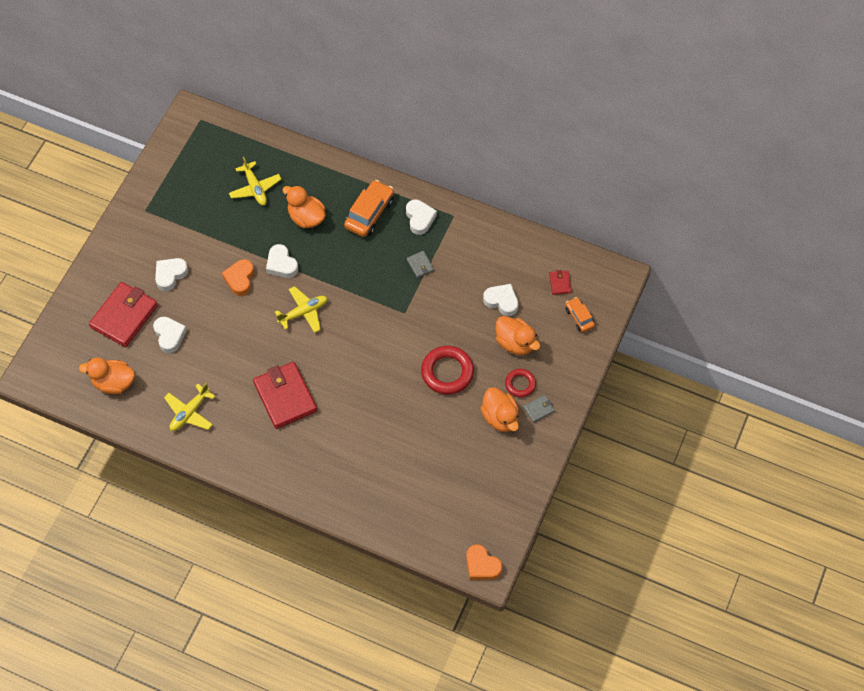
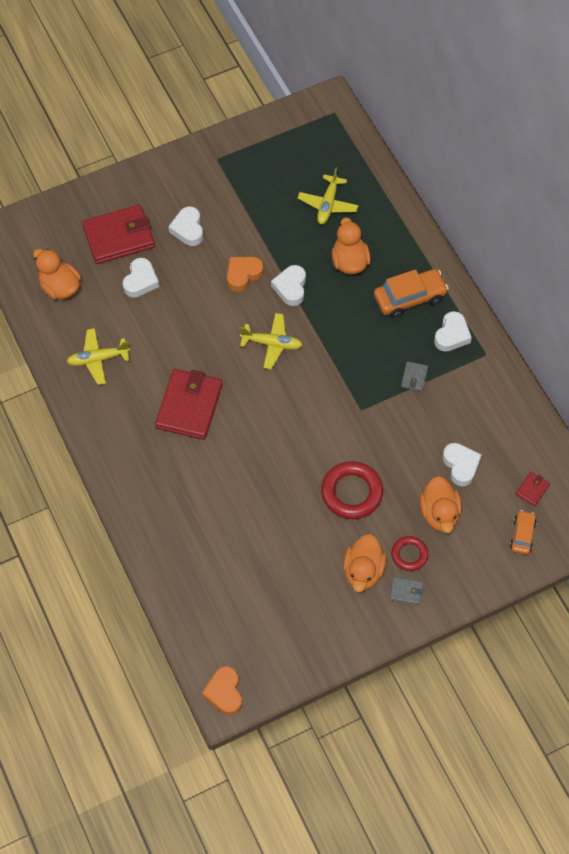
camera: 40 degrees right, 0 degrees up
(170, 275) = (188, 229): white heart -> white heart turned 90 degrees counterclockwise

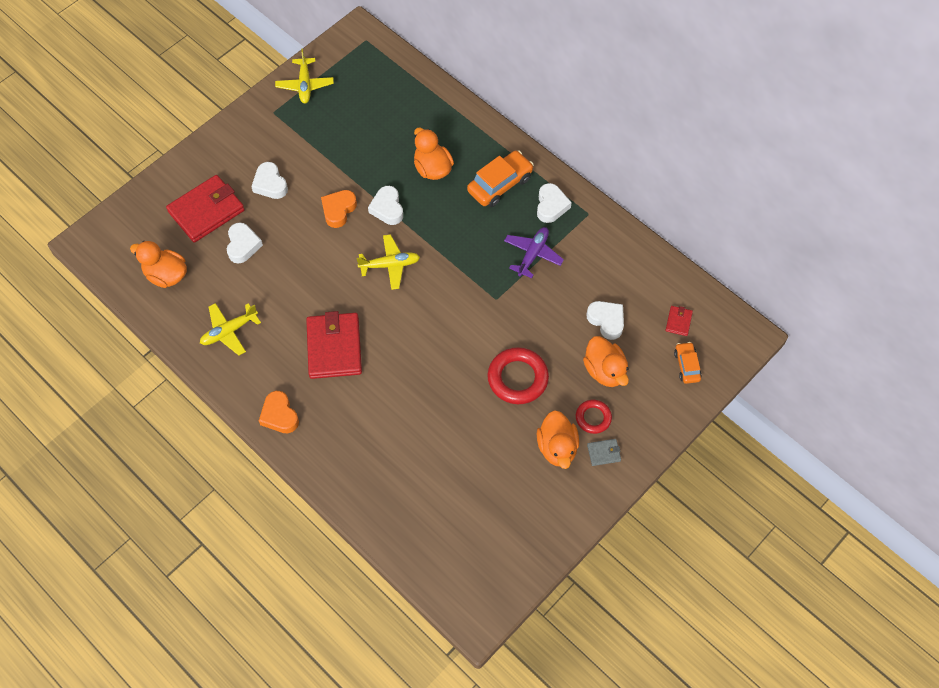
camera: 20 degrees left, 0 degrees up
(224, 692) = (473, 609): orange heart -> orange heart (279, 415)
(328, 204) = (392, 123): yellow plane -> yellow plane (305, 85)
(414, 377) = (533, 254): grey wallet -> purple plane

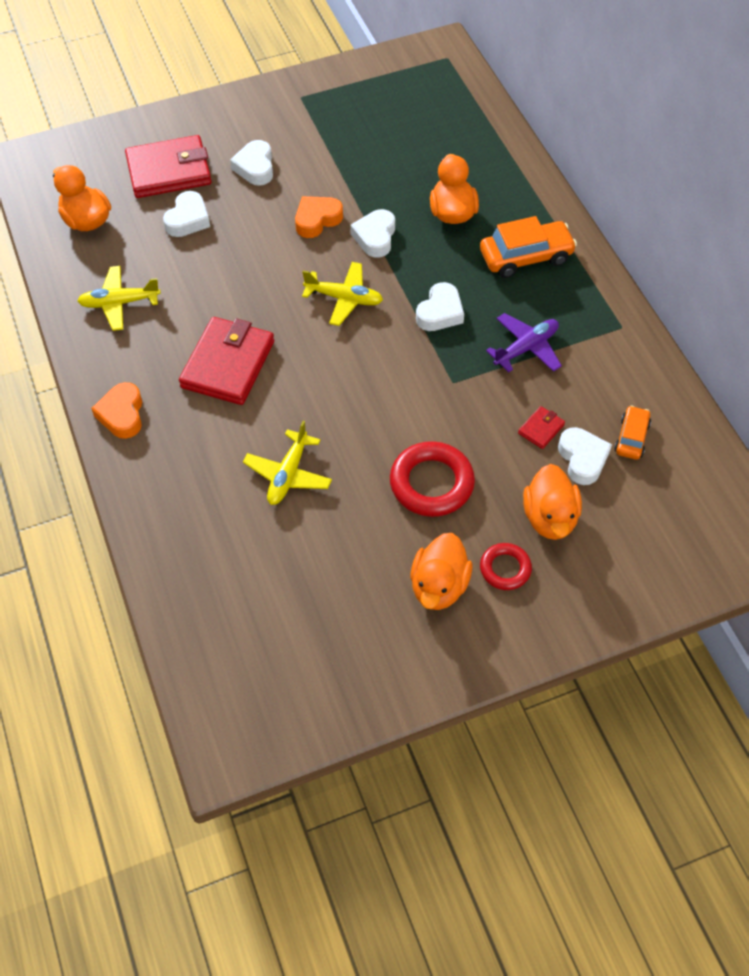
camera: 25 degrees right, 5 degrees down
(305, 85) = (352, 81): yellow plane -> yellow plane (288, 474)
(551, 206) = (578, 302): white heart -> white heart (440, 312)
(603, 453) = (497, 617): grey wallet -> none
(678, 322) = (679, 496): red wallet -> red wallet (541, 429)
(686, 366) = (664, 554): orange car -> orange car (631, 438)

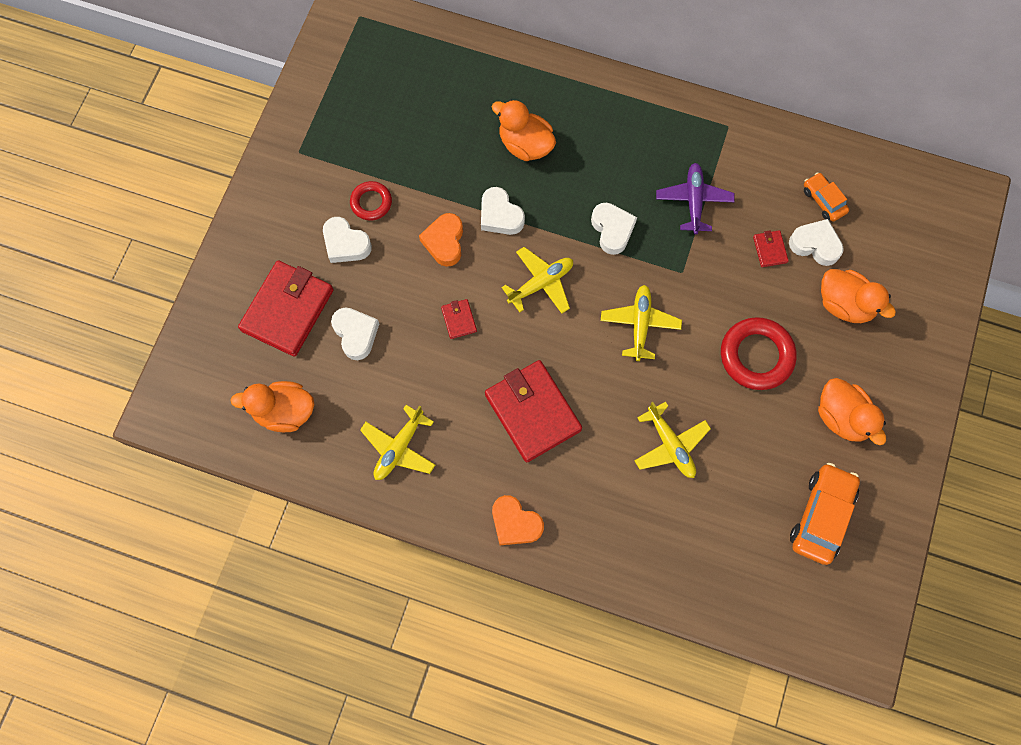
camera: 50 degrees left, 15 degrees up
(261, 269) = (459, 320): none -> red wallet
(375, 384) = (640, 324): none -> yellow plane
(505, 569) = (861, 365): red ring -> red ring (371, 202)
(526, 257) = (611, 132): orange car -> orange car (821, 516)

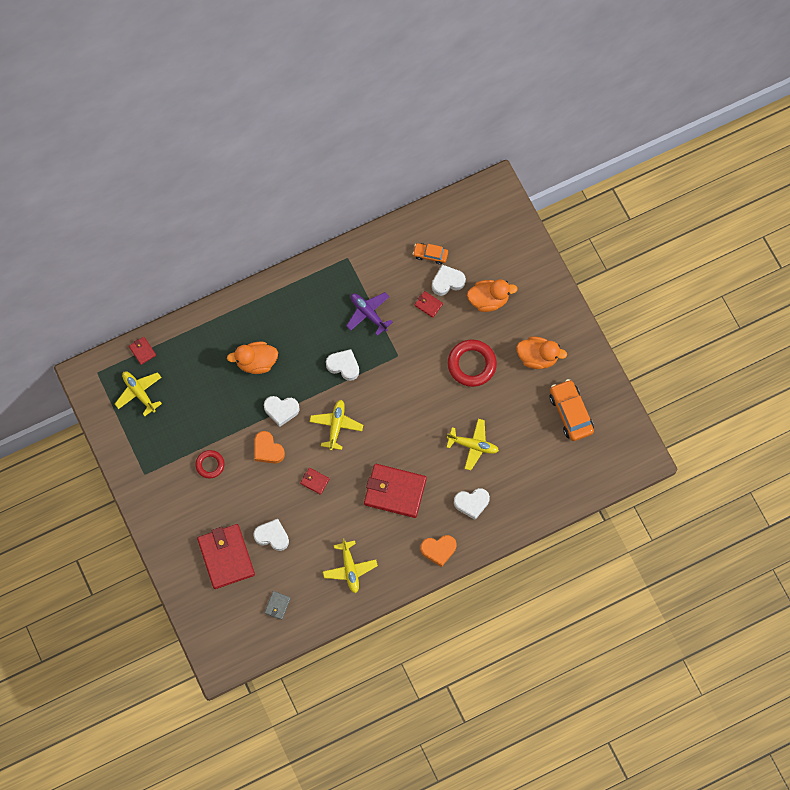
camera: 45 degrees left, 0 degrees up
(284, 411) = (277, 605): orange duck -> grey wallet
(346, 244) = (219, 497): white heart -> white heart (471, 503)
(424, 34) = (142, 351): none -> red wallet
(640, 324) = (403, 401): yellow plane -> yellow plane (139, 393)

